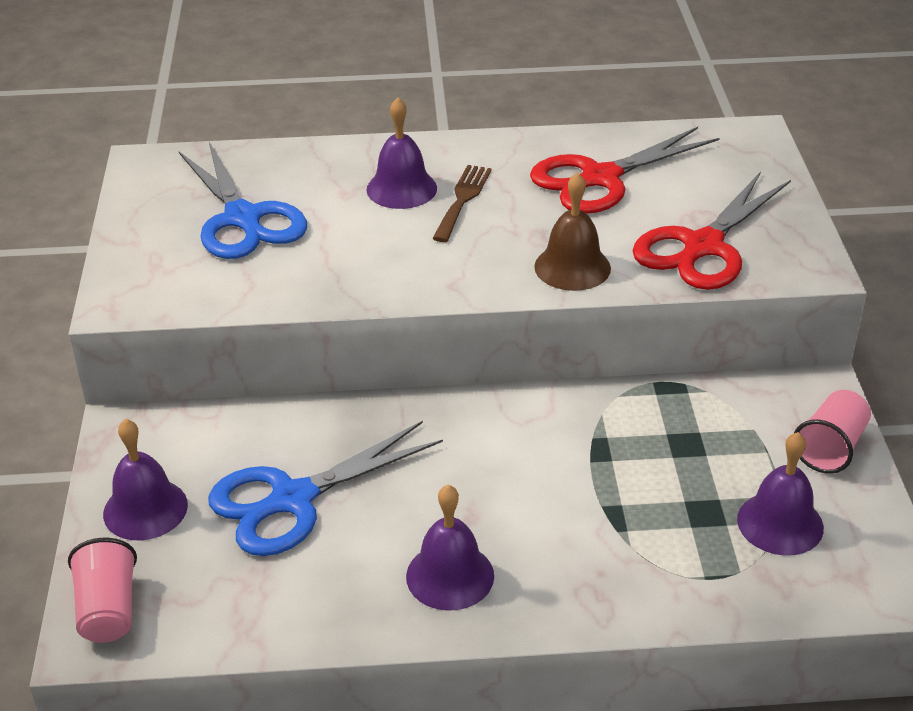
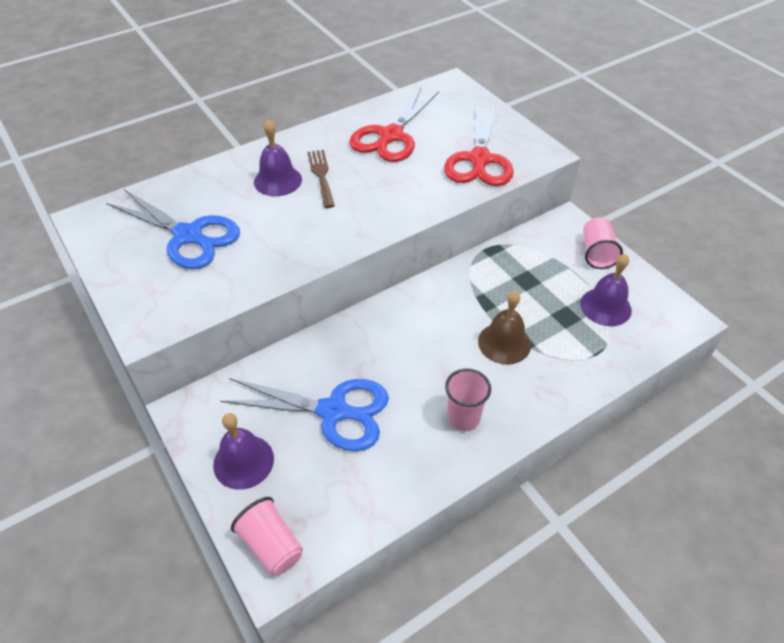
camera: 30 degrees left, 10 degrees up
(291, 500) = (334, 412): blue scissors -> blue scissors turned 105 degrees counterclockwise
(450, 576) = (463, 418): purple bell -> pink cup
(572, 267) = (419, 197): brown bell -> brown bell (504, 343)

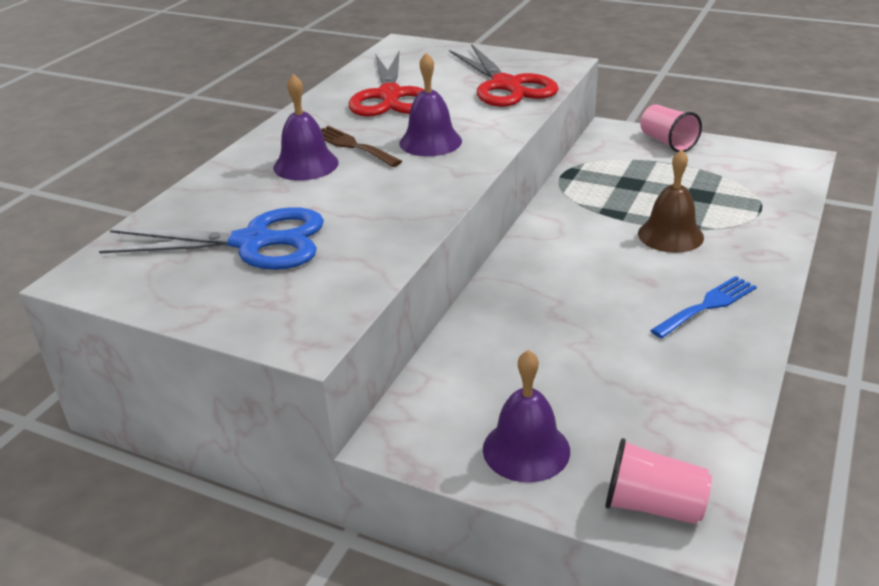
camera: 30 degrees left, 15 degrees down
(334, 412) = (573, 360): blue scissors -> none
(463, 418) = (707, 305): pink cup -> blue fork
(605, 306) = (724, 175): purple bell -> purple bell (430, 142)

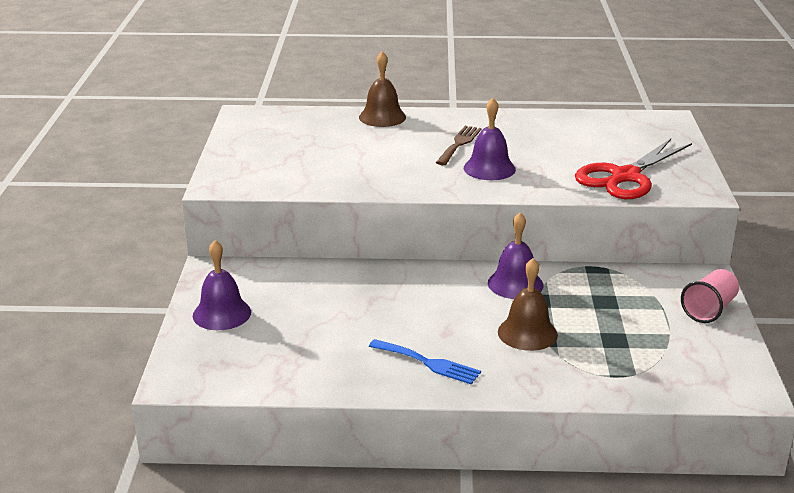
camera: 65 degrees right, 5 degrees down
(226, 176) = (382, 117): none -> brown bell
(254, 243) = (307, 146): blue scissors -> none
(306, 165) = (417, 136): purple bell -> purple bell (515, 284)
(390, 96) = (556, 137): red scissors -> none
(653, 506) = (190, 366): pink cup -> none

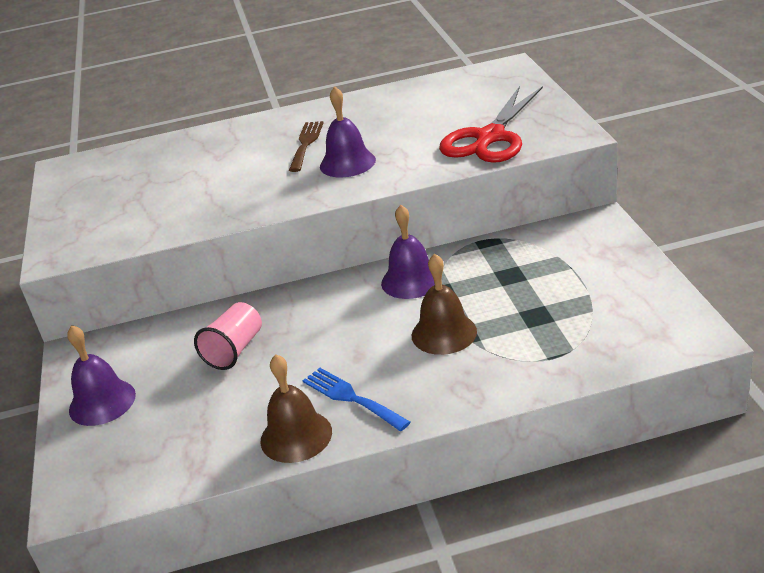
camera: 10 degrees left, 5 degrees up
(382, 117) = (214, 134): brown bell -> brown bell (296, 436)
(428, 363) = (351, 398): blue fork -> blue fork turned 150 degrees counterclockwise
(709, 309) = (617, 256): pink cup -> pink cup (235, 350)

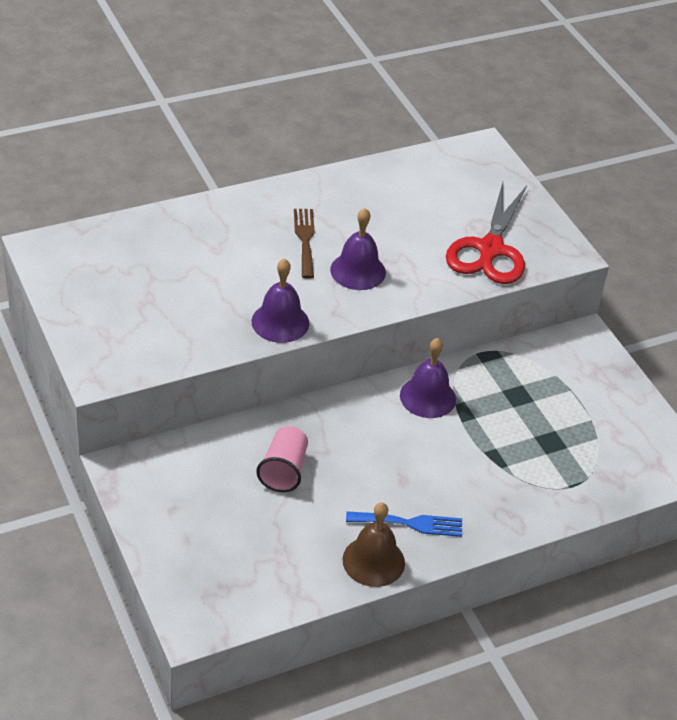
camera: 20 degrees left, 10 degrees up
(102, 402) = (176, 525): purple bell -> purple bell (280, 322)
(351, 398) = (410, 523): blue fork -> blue fork turned 150 degrees clockwise
(444, 333) = (473, 457): brown bell -> none

